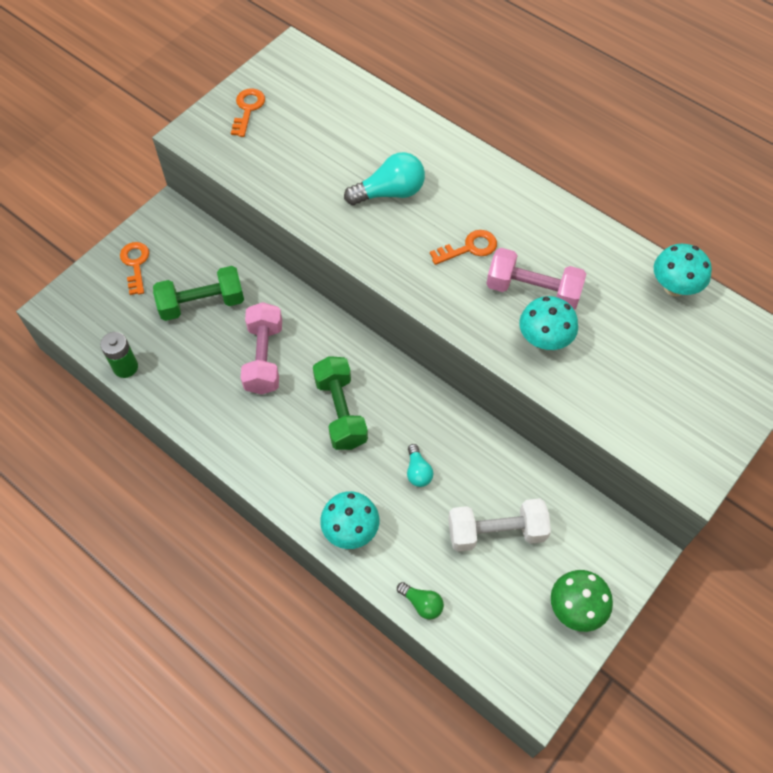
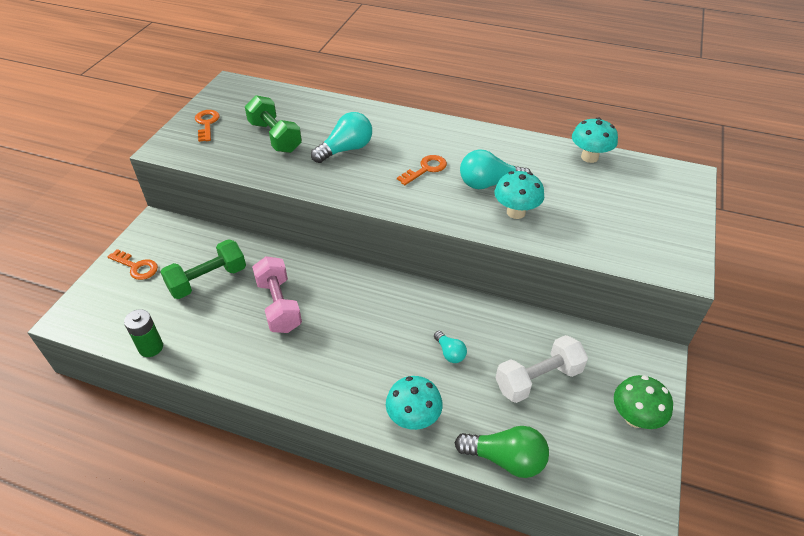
camera: 20 degrees left, 15 degrees down
(135, 264) = (136, 267): orange key -> orange key turned 150 degrees clockwise
(340, 412) = (363, 327): green dumbbell -> green dumbbell (275, 137)
(422, 603) = (505, 459): green light bulb -> green light bulb, size x1.80
(533, 291) = (489, 184): pink dumbbell -> turquoise light bulb

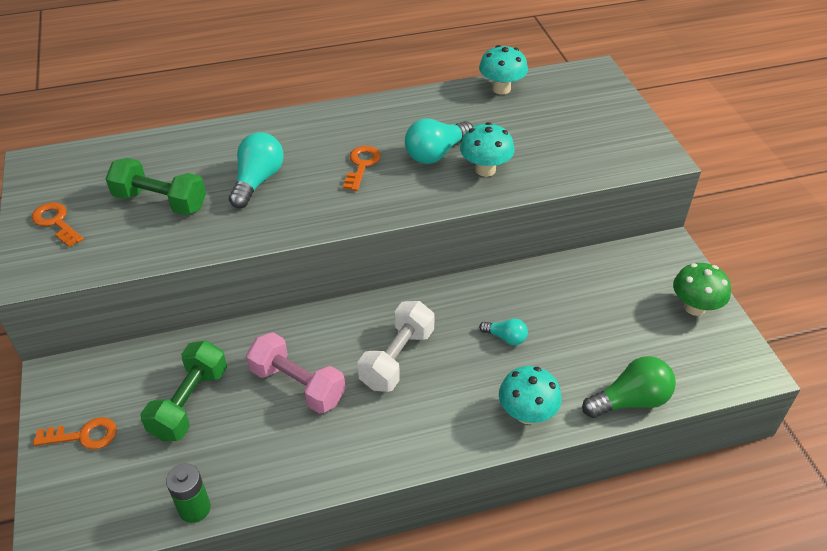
camera: 35 degrees left, 0 degrees up
(538, 379) = (598, 318): white dumbbell -> white dumbbell (397, 358)

